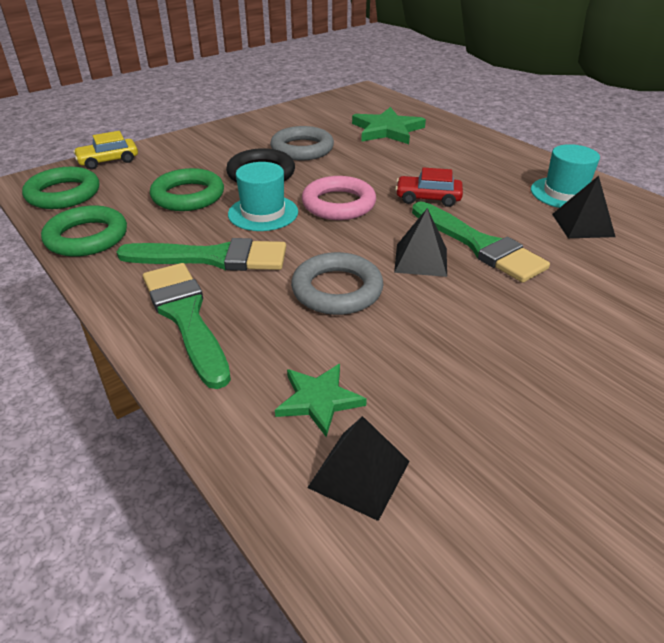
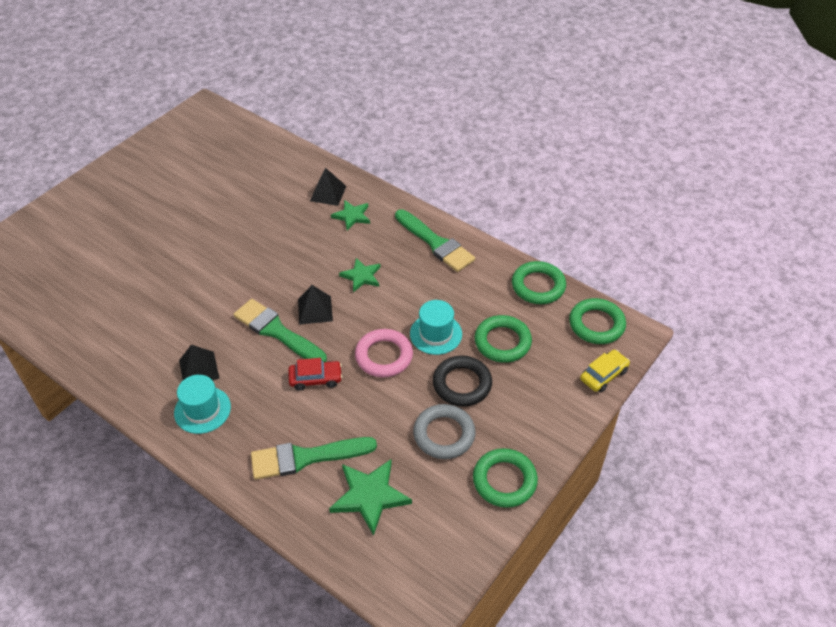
camera: 165 degrees right, 10 degrees up
(213, 258) = (446, 285): green brush -> green brush (306, 458)
(265, 123) = (504, 480): none -> green ring
(337, 290) = (361, 276): grey ring -> green star

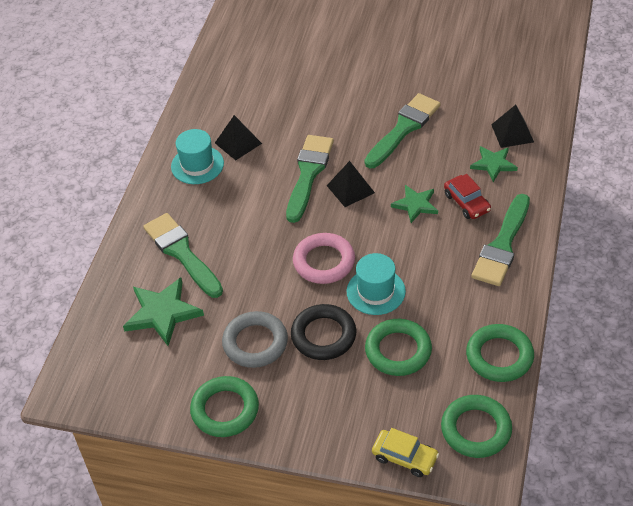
camera: 70 degrees right, 0 degrees up
(273, 252) = (403, 128): none -> green brush
(315, 379) = (269, 223): red car -> red car (467, 202)

